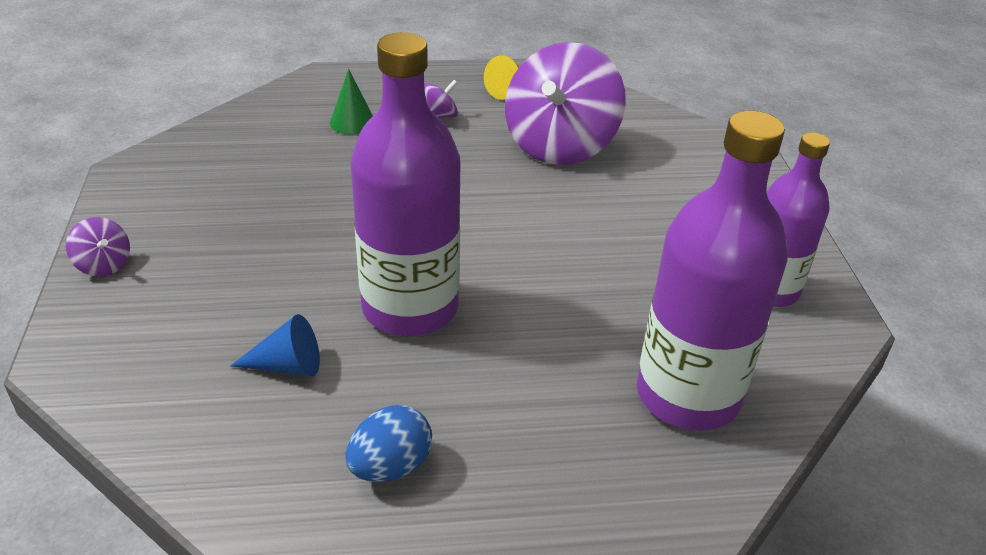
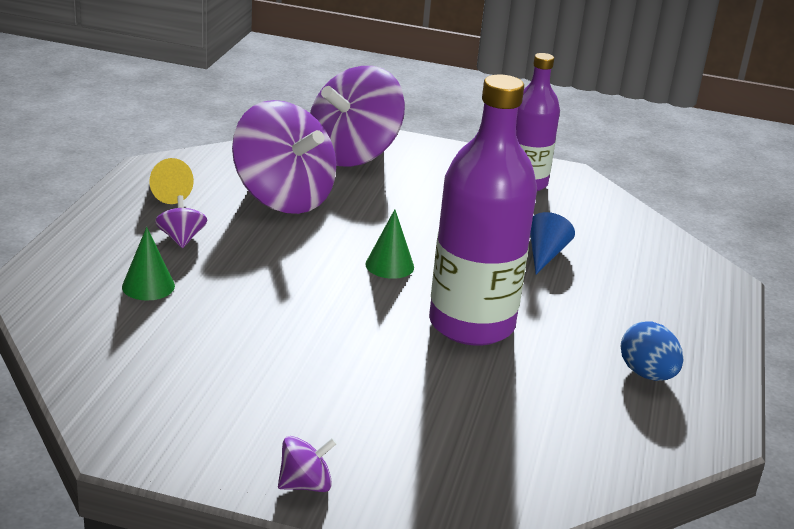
camera: 70 degrees left, 10 degrees down
(287, 366) = (517, 398): blue cone -> blue cone (545, 254)
(486, 232) = (389, 265): none -> green cone
(688, 395) = (616, 245): purple bottle -> none
(695, 161) = (353, 155): none -> purple spinning top

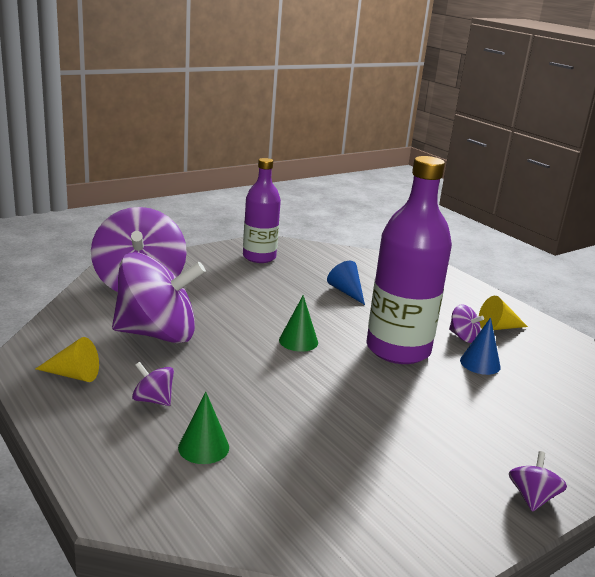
camera: 50 degrees left, 5 degrees down
(531, 384) = (480, 363): none -> blue cone
(576, 356) = (463, 337): none -> purple spinning top
(647, 374) = (498, 327): blue egg -> yellow cone

